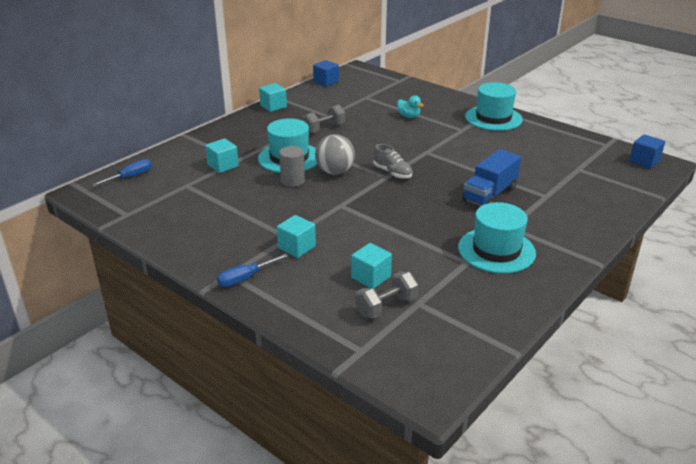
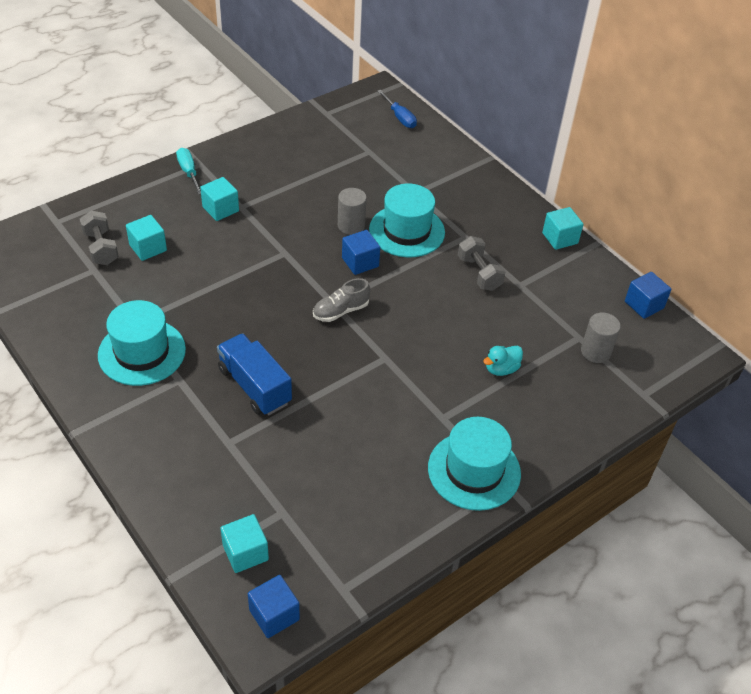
camera: 100 degrees right, 15 degrees up
(223, 165) = (404, 179): turquoise cube -> turquoise cube (245, 552)
(244, 278) = (188, 172): blue screwdriver -> turquoise screwdriver
(335, 172) = (360, 262): grey ball -> blue cube
(375, 92) = (595, 352): none -> grey cylinder

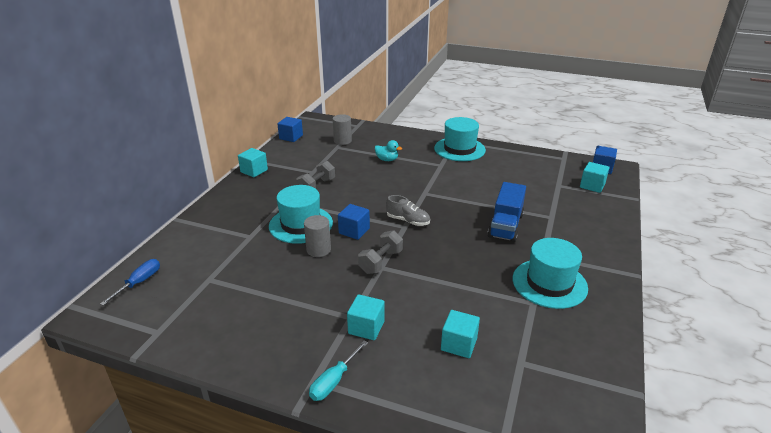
camera: 120 degrees left, 15 degrees down
(101, 248) = (494, 375): grey dumbbell -> grey dumbbell (381, 262)

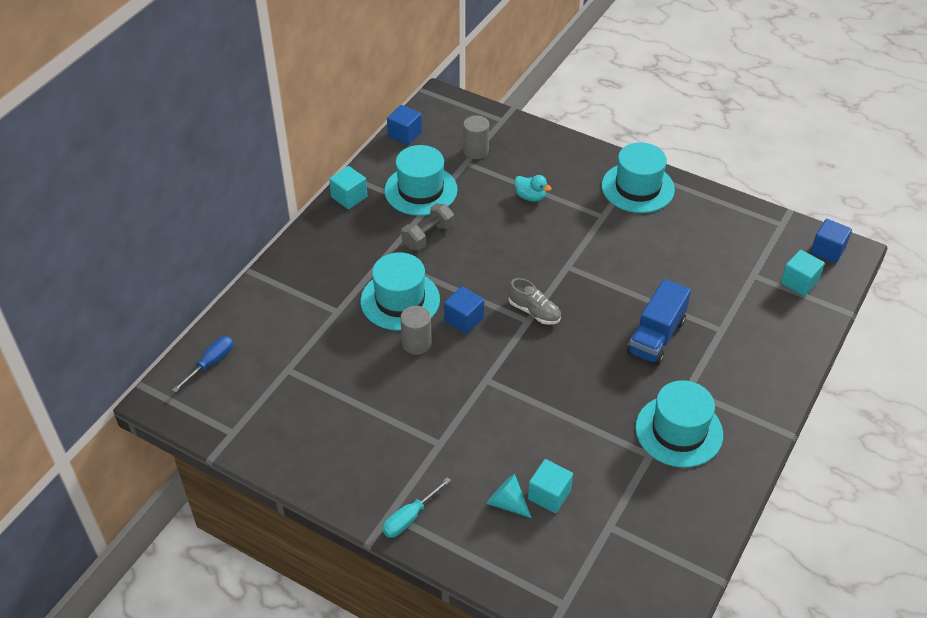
camera: 10 degrees right, 15 degrees up
(307, 163) = (420, 190): none -> turquoise hat
(366, 327) = (454, 459): turquoise cube -> none
(381, 262) = (487, 372): grey dumbbell -> none
(422, 356) = (507, 502): none -> turquoise cone

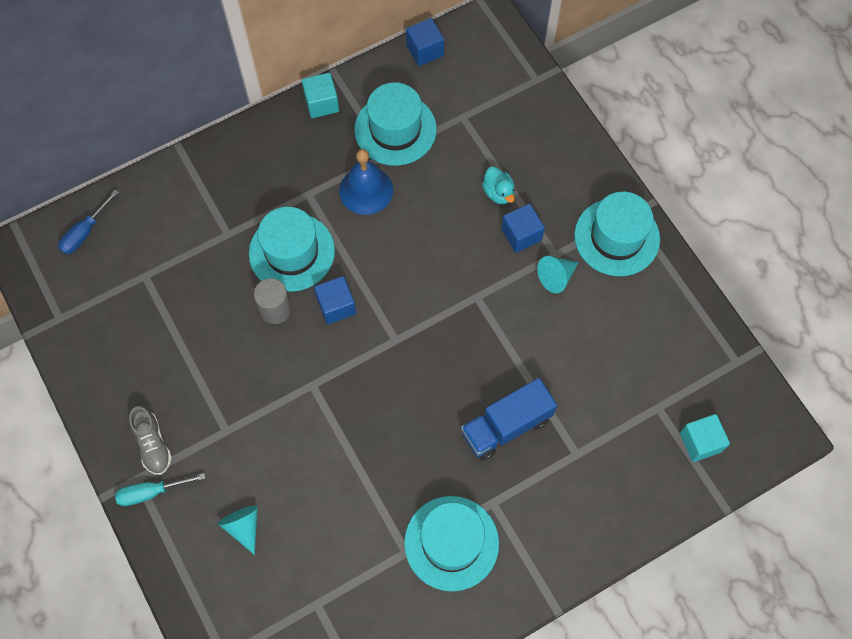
camera: 30 degrees right, 20 degrees up
(211, 363) = (84, 233): blue screwdriver -> blue screwdriver turned 150 degrees clockwise
(428, 236) = (366, 190): grey dumbbell -> blue bell
(476, 151) = (482, 106): grey cylinder -> none
(534, 312) = (408, 333): grey shoe -> grey shoe (153, 444)
(549, 495) = (286, 540): turquoise cube -> none
(615, 229) = (556, 277): none -> turquoise cone
(827, 250) = (761, 420): blue cube -> blue cube (521, 234)

